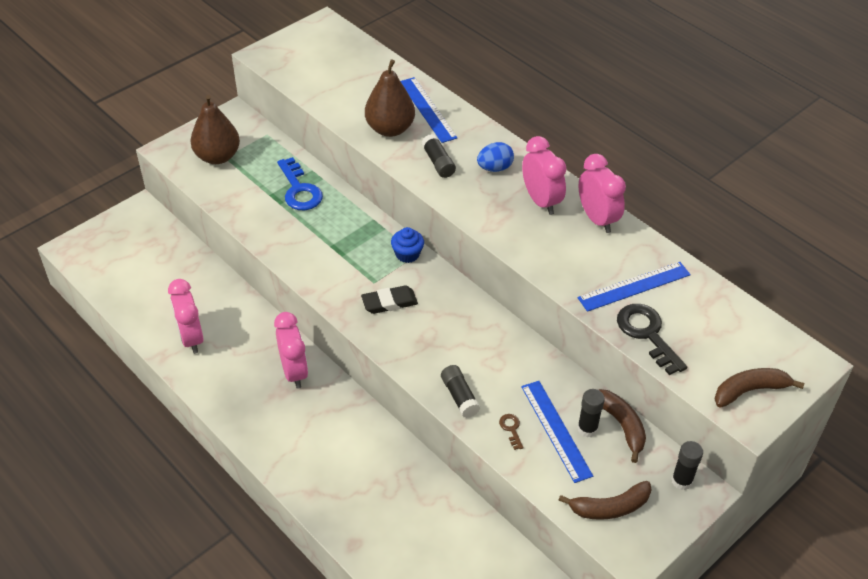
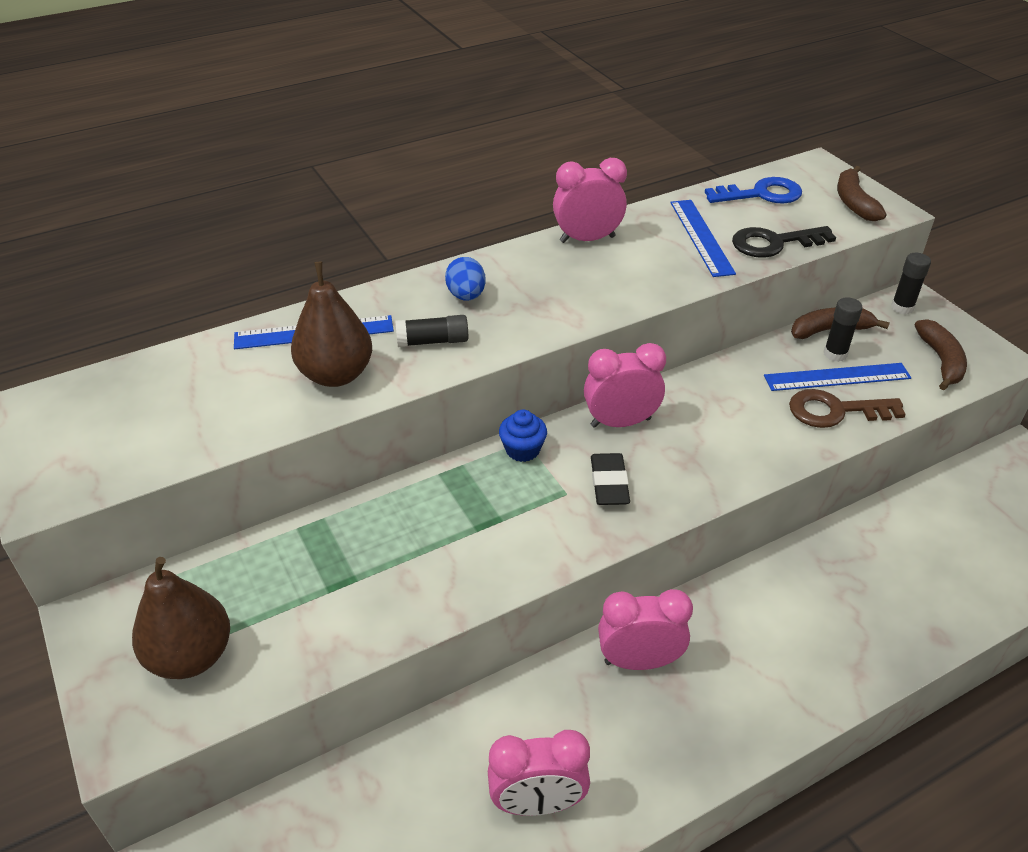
camera: 75 degrees left, 5 degrees down
(299, 190) = (336, 550): blue key -> blue key (761, 194)
(459, 396) = (783, 445): black glue stick -> none
(511, 429) = (835, 411): brown key -> brown key, size x2.17
(541, 201) = (542, 272): pink clock -> pink clock (620, 422)

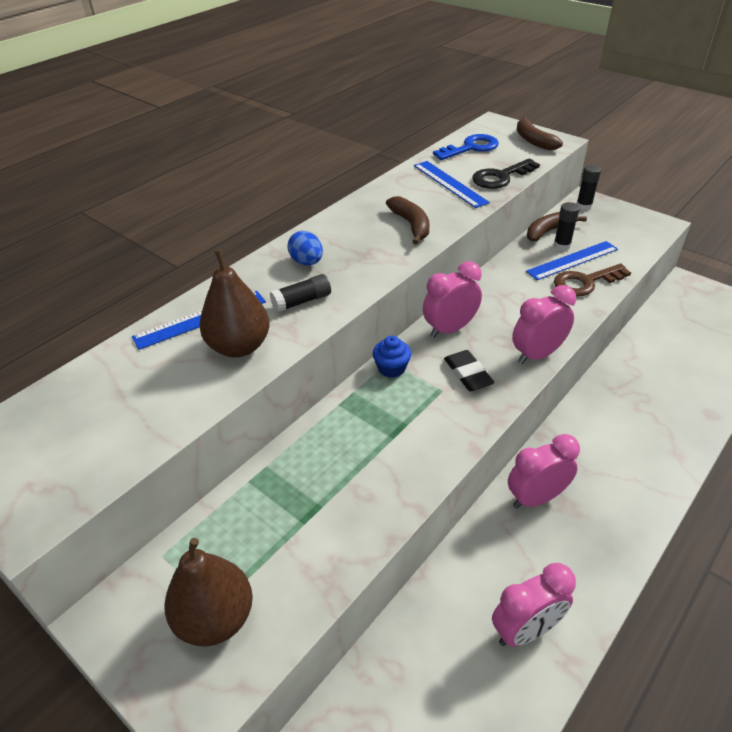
camera: 20 degrees left, 0 degrees up
(587, 239) = (371, 202): pink clock -> pink clock (537, 354)
(941, 361) = (628, 234): brown banana -> brown banana (411, 225)

